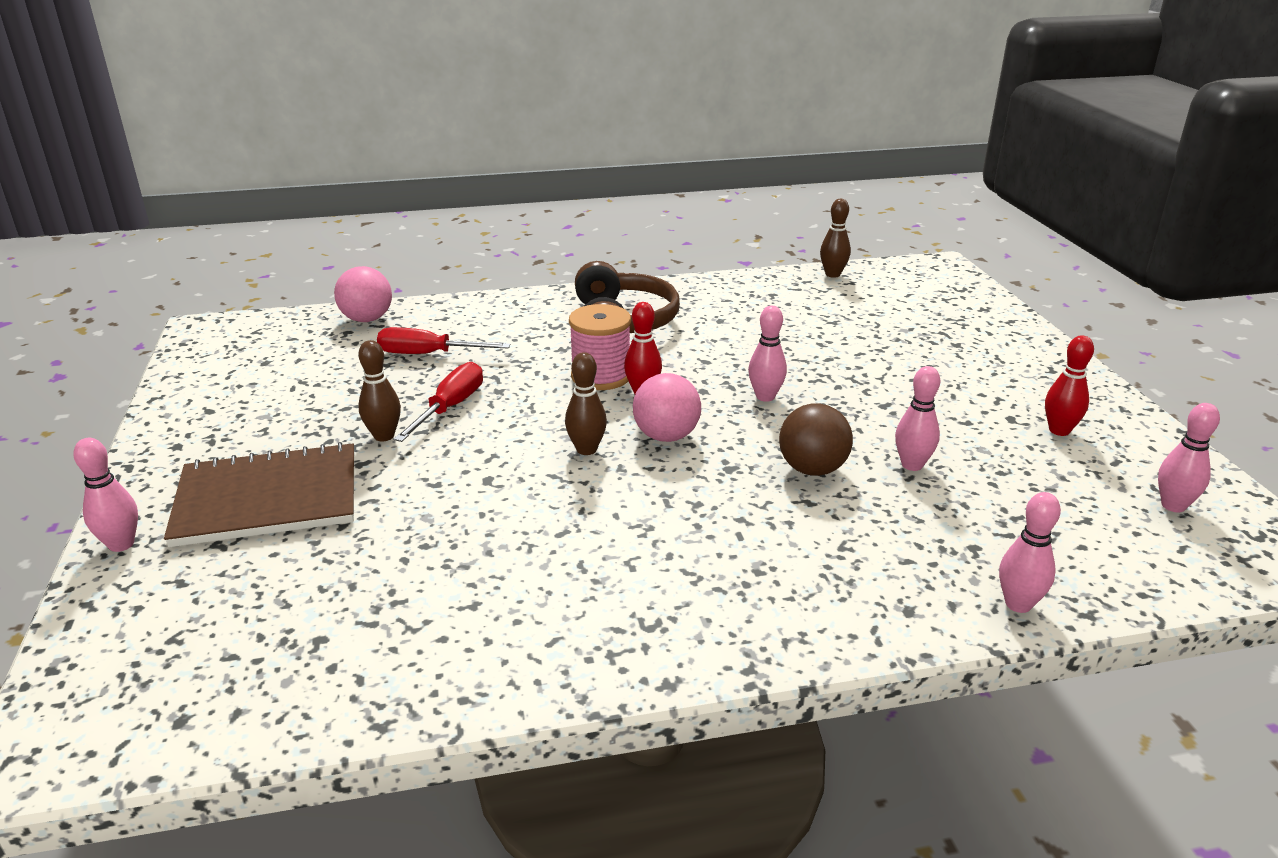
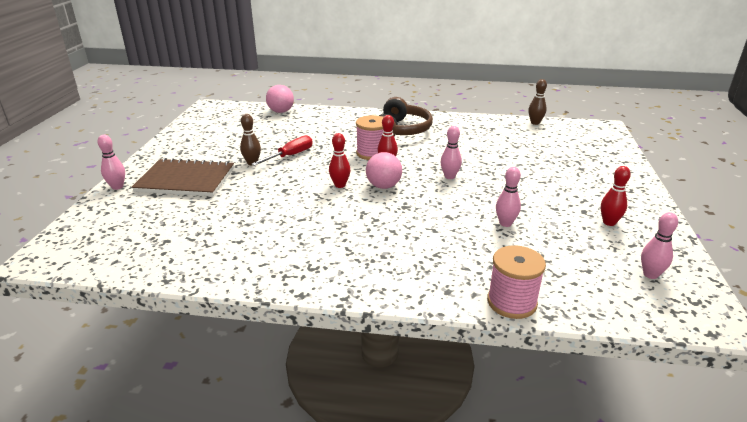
camera: 20 degrees right, 0 degrees up
(428, 354) = (297, 131): red screwdriver -> none
(586, 449) = (340, 185): brown bowling pin -> red bowling pin
(812, 469) = (448, 215): brown ball -> none
(1018, 604) = (511, 302): pink bowling pin -> pink spool

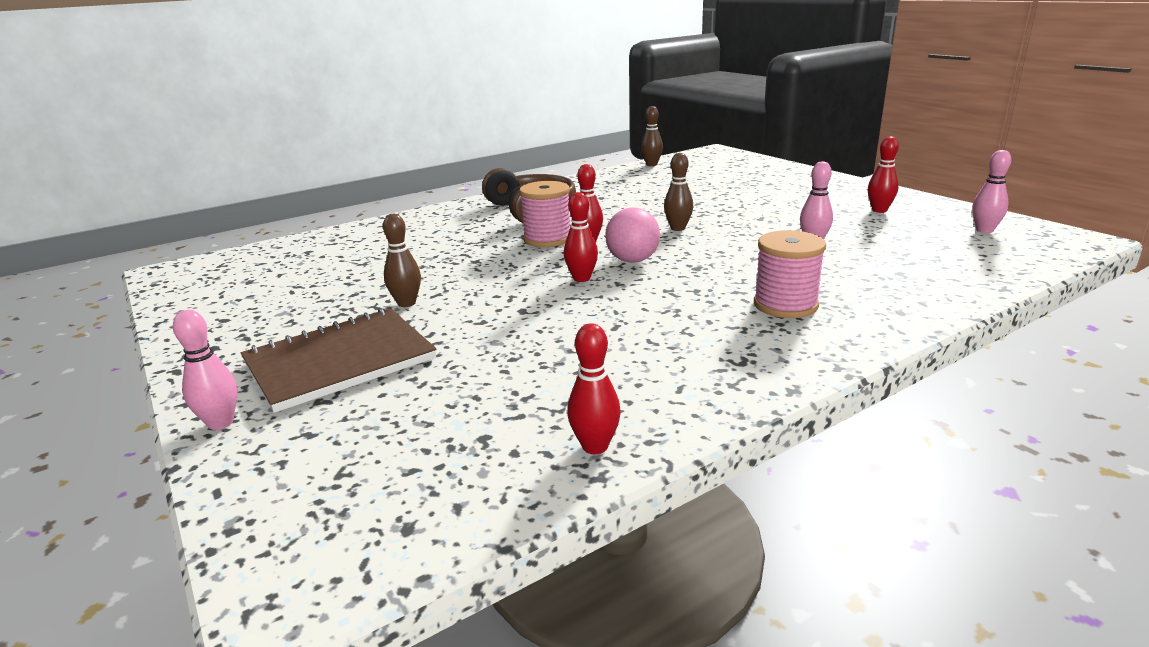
camera: 40 degrees left, 5 degrees down
(187, 268) = (595, 446): none -> red bowling pin
(281, 111) = (319, 241): pink ball -> none
(290, 156) = (446, 277): red screwdriver -> none
(449, 177) = (678, 228): pink bowling pin -> brown bowling pin
(511, 302) = (960, 293): pink spool -> pink spool (785, 305)

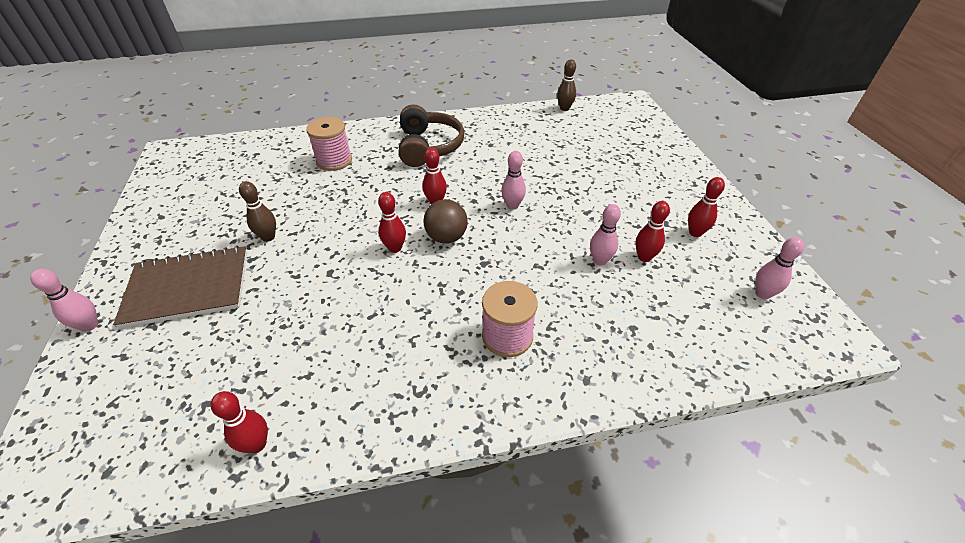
camera: 20 degrees right, 20 degrees up
(547, 239) = (411, 189): pink spool -> pink spool (334, 161)
(632, 260) = (446, 237): pink ball -> brown ball
(678, 228) = (512, 205): brown bowling pin -> pink bowling pin
(852, 232) = (644, 257): none -> red bowling pin

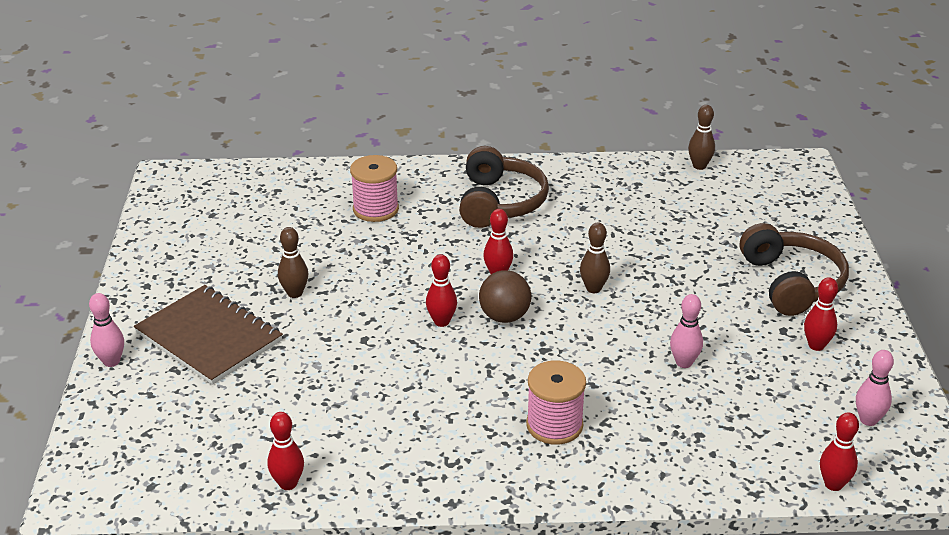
camera: 10 degrees right, 10 degrees down
(188, 288) = (209, 337): brown notebook -> brown notebook turned 45 degrees clockwise
(512, 205) = (593, 288): pink bowling pin -> brown bowling pin
(644, 257) = (740, 365): red bowling pin -> red bowling pin (833, 484)
(657, 185) = (791, 283): none -> brown headphones

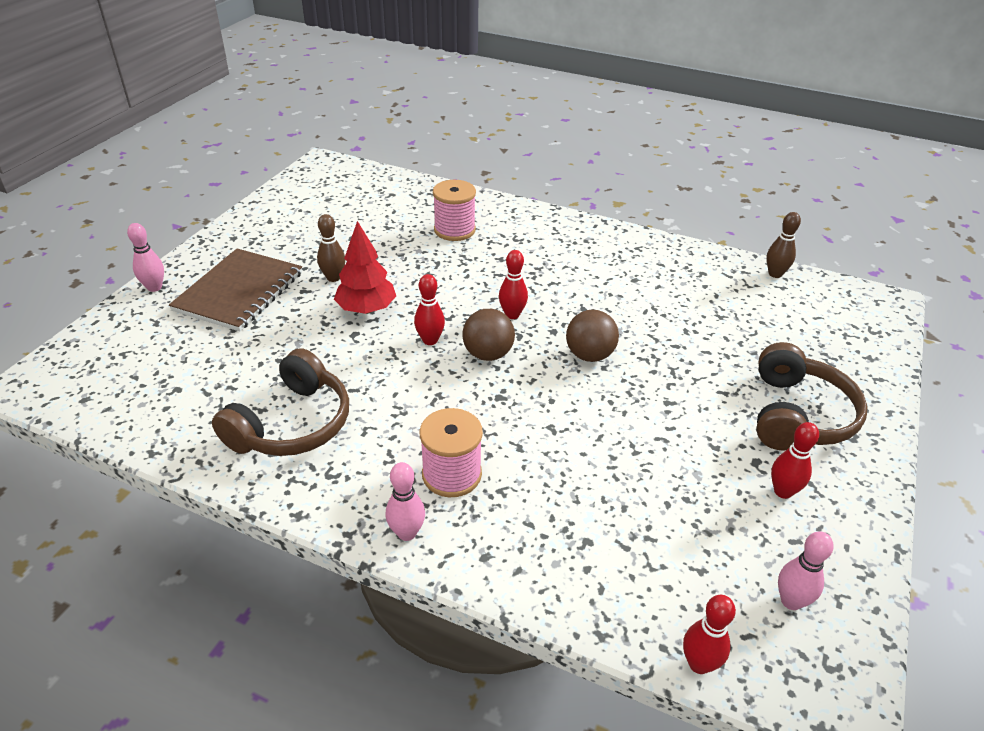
camera: 25 degrees right, 5 degrees up
(209, 337) = (239, 292): brown notebook -> brown notebook turned 45 degrees clockwise
(288, 483) = (183, 439): red bowling pin -> none
(355, 313) = (366, 309): none -> red tree
(499, 202) = (562, 254): brown headphones -> brown headphones (292, 424)
(593, 288) = (589, 355): brown bowling pin -> brown ball
(684, 363) = (625, 458): pink bowling pin -> pink bowling pin (407, 533)

